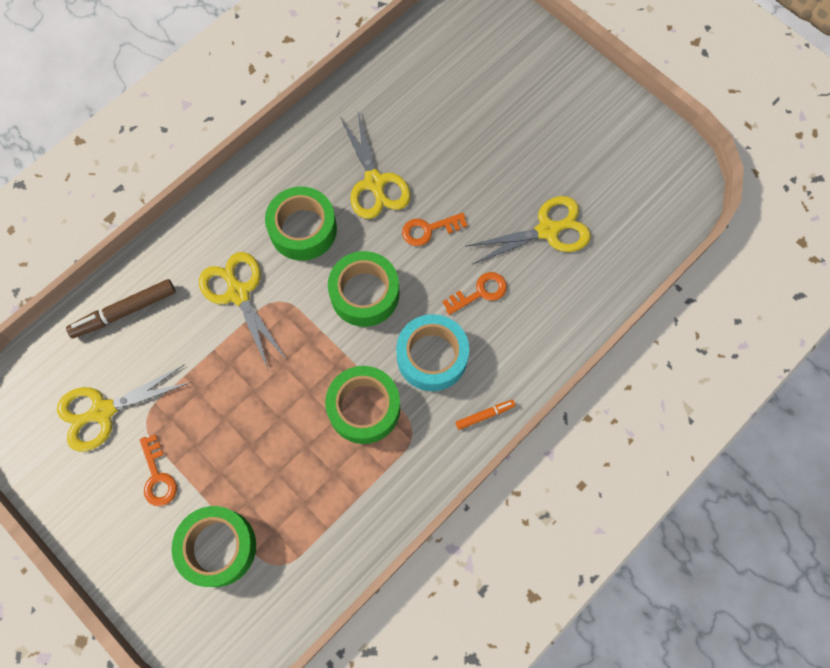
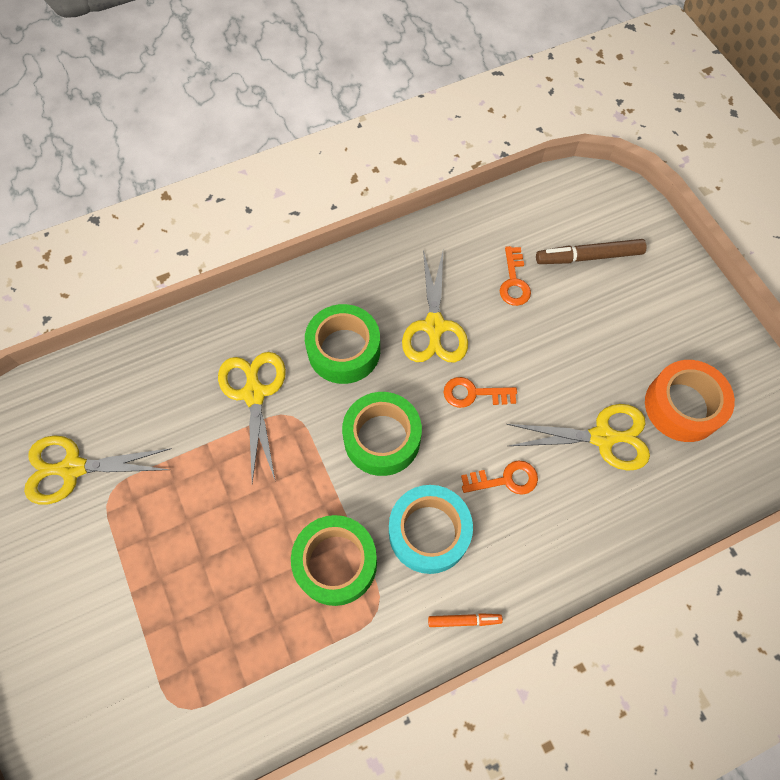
camera: 20 degrees right, 5 degrees down
(124, 312) = (136, 374): brown marker -> brown marker (588, 257)
(157, 476) = (96, 557): orange key -> orange key (514, 281)
(218, 547) = (124, 661): green tape -> none
(604, 183) = (682, 406): none -> orange tape

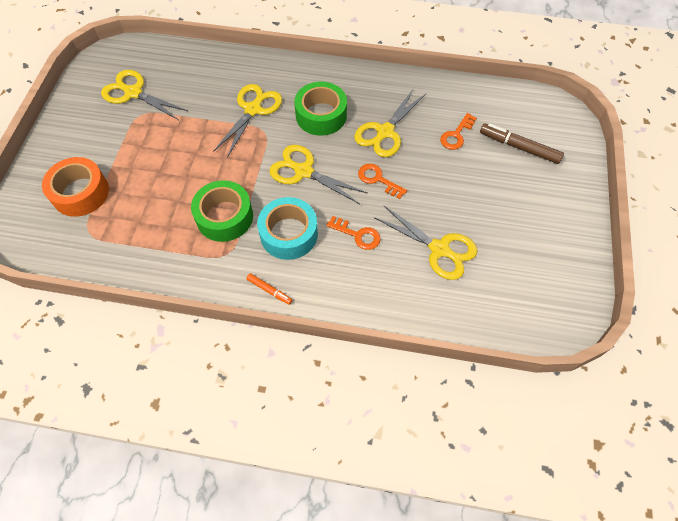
camera: 35 degrees right, 5 degrees down
(382, 438) = (304, 171): green tape -> yellow scissors
(682, 406) = (510, 264): orange tape -> orange tape (80, 193)

